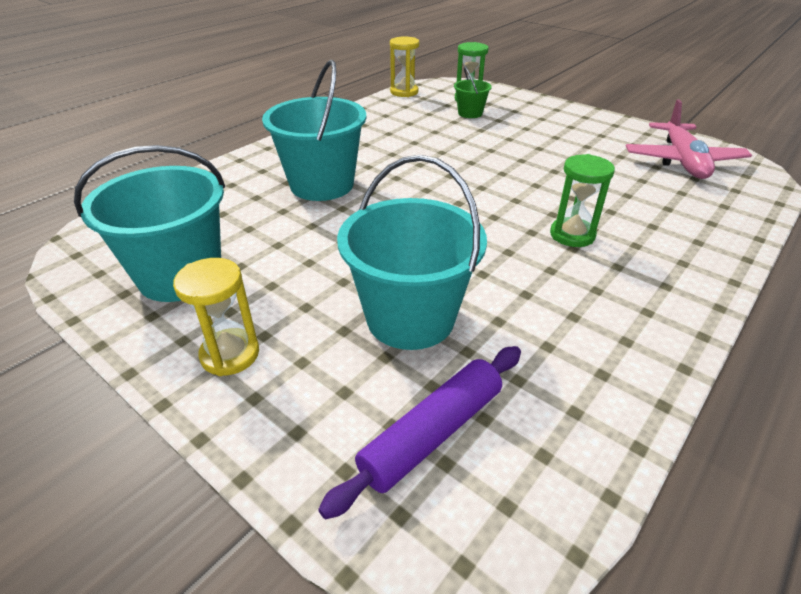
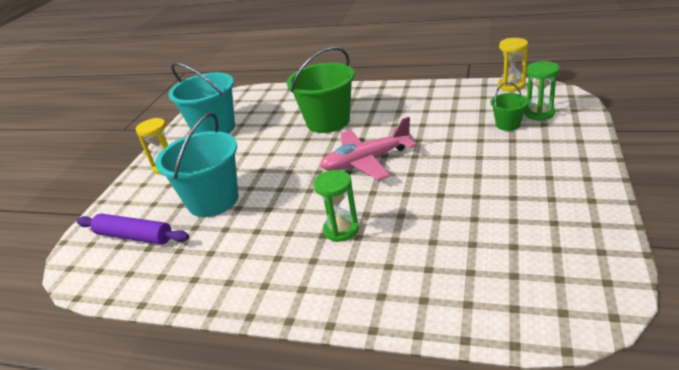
camera: 70 degrees right, 5 degrees down
(322, 185) = (328, 121): turquoise bucket -> green bucket
(682, 161) = (547, 260): pink plane -> pink plane (366, 161)

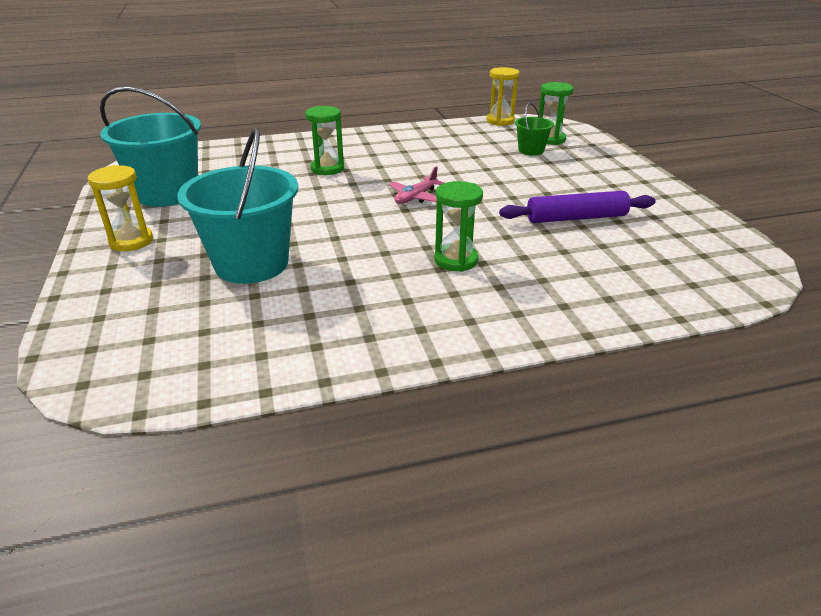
camera: 35 degrees left, 0 degrees up
(134, 236) = (164, 323): purple rolling pin -> purple rolling pin (576, 218)
(328, 121) = (327, 169): green bucket -> green hourglass
(366, 161) = (416, 197): pink plane -> pink plane, size x0.54

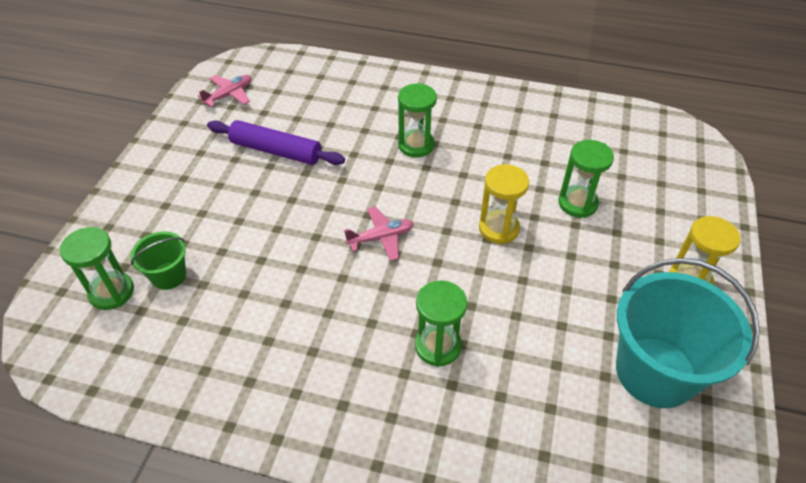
camera: 150 degrees left, 15 degrees up
(251, 264) = (577, 203): turquoise bucket -> green hourglass
(500, 121) = (96, 384): yellow hourglass -> yellow hourglass (498, 228)
(699, 242) = (229, 95): none -> pink plane

